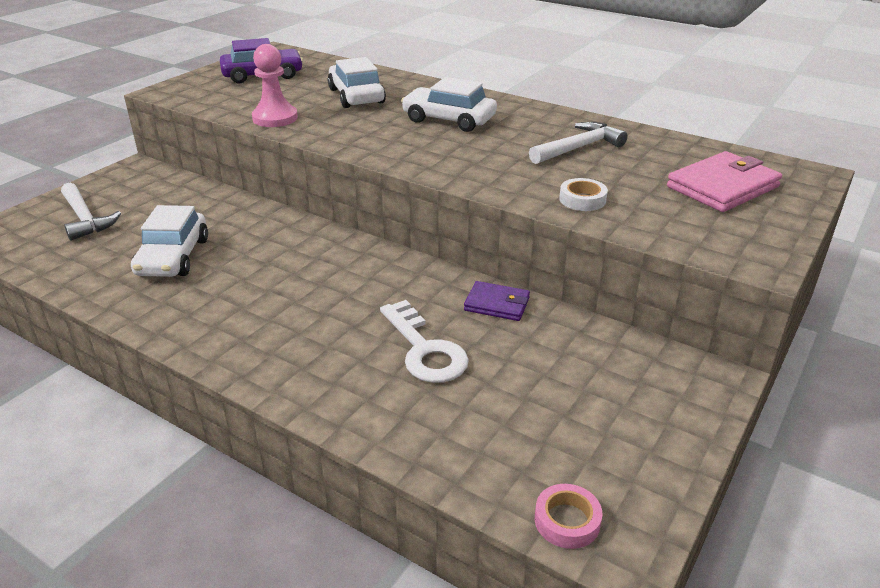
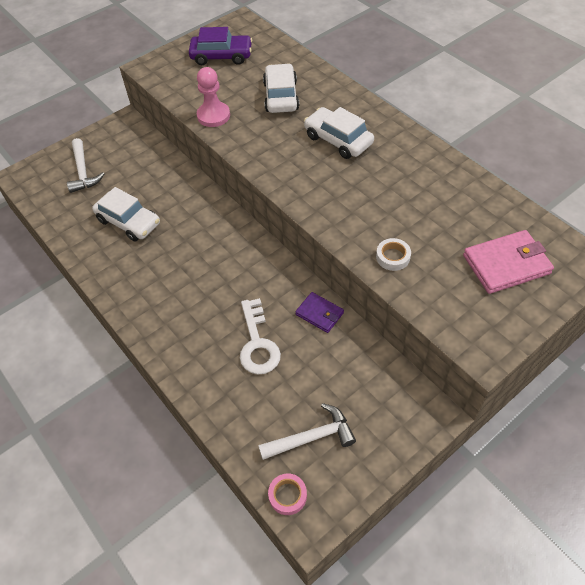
camera: 20 degrees right, 20 degrees up
(173, 257) = (129, 222): white car -> white car turned 75 degrees counterclockwise
(578, 148) = (420, 195): white hammer -> white hammer (311, 437)

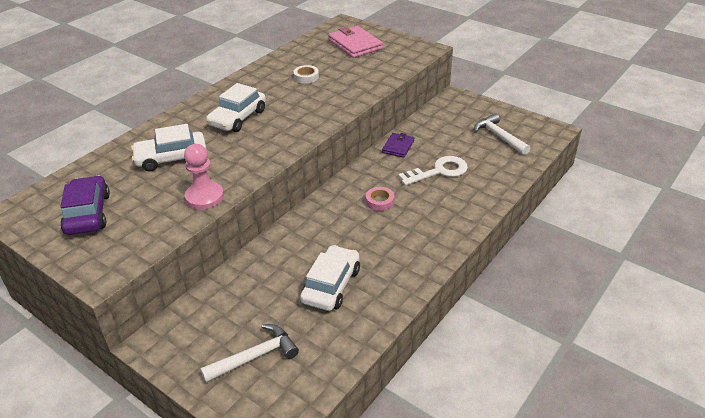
camera: 105 degrees left, 15 degrees down
(287, 495) = (543, 140): pink tape -> pink tape (379, 201)
(393, 257) = (364, 82): white tape -> white tape (306, 77)

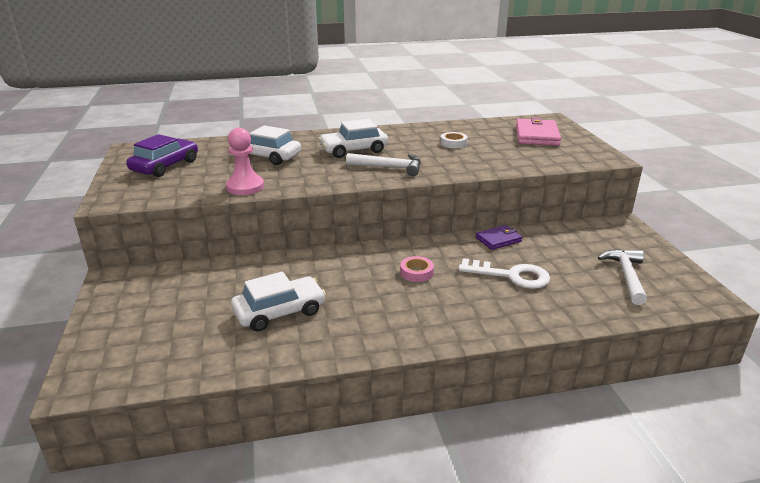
camera: 40 degrees right, 10 degrees down
(255, 357) = (151, 327): white hammer -> white hammer (389, 167)

